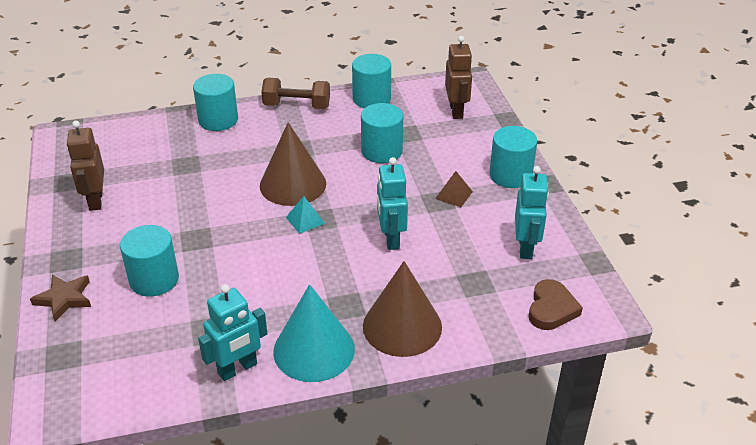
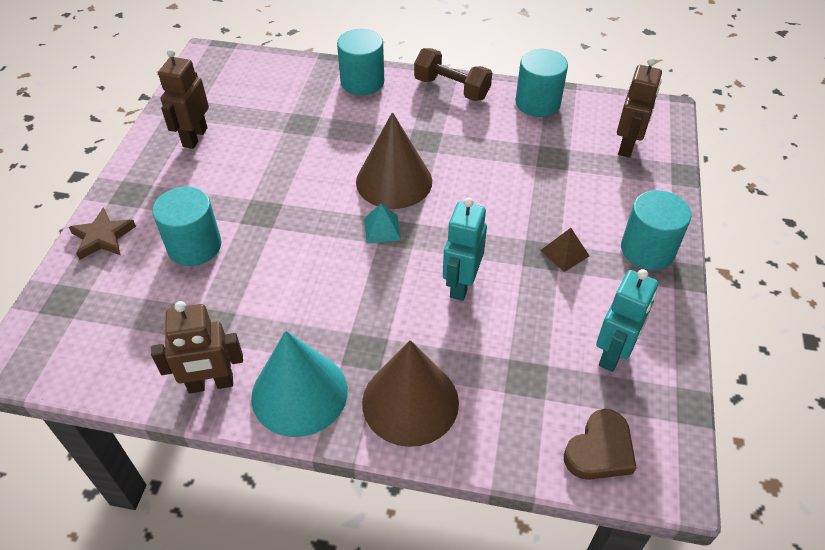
camera: 25 degrees right, 10 degrees up
(237, 369) = (211, 384): turquoise robot -> brown robot
(381, 151) = (512, 171): turquoise cylinder -> none

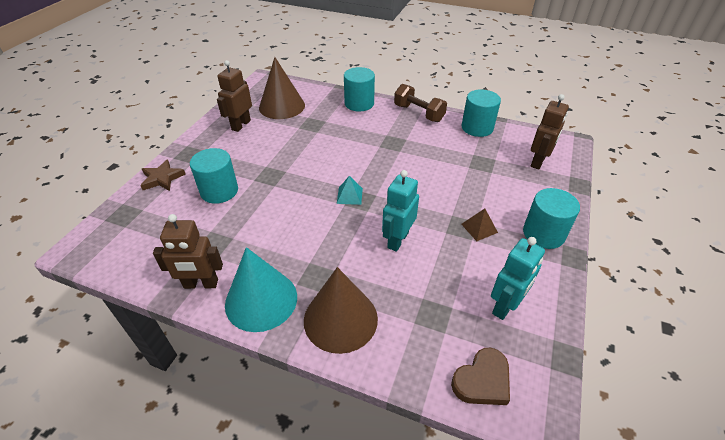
camera: 10 degrees right, 5 degrees down
(394, 181) = (365, 166): brown cone -> brown cone (282, 106)

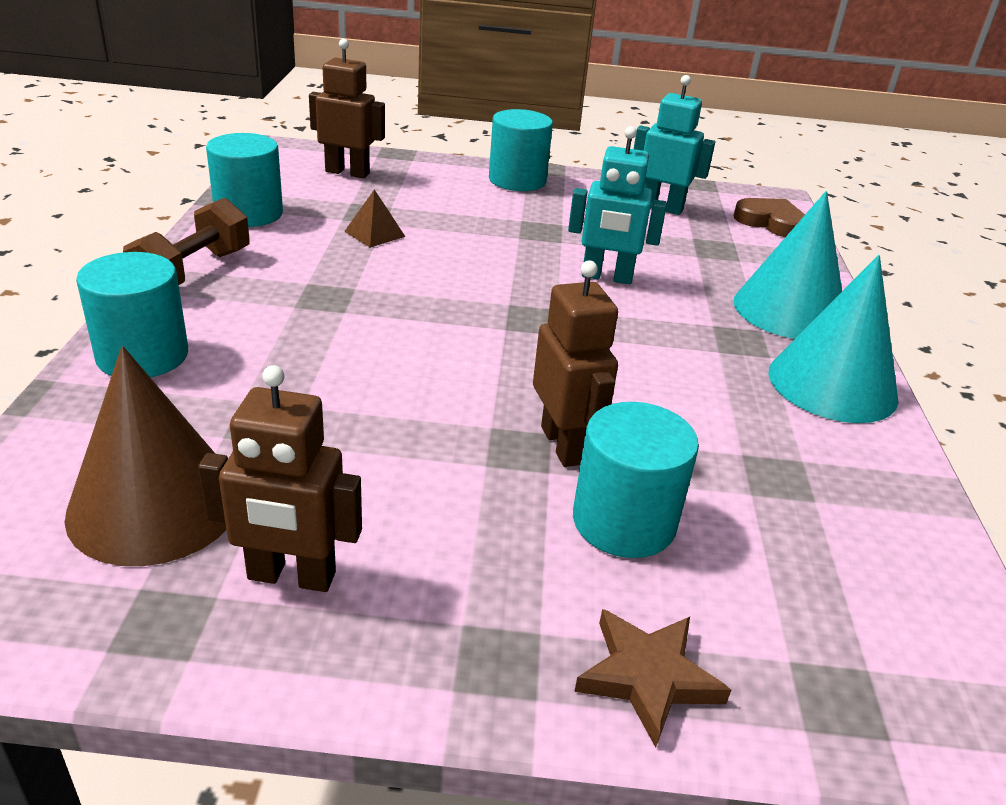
camera: 110 degrees left, 10 degrees down
(201, 284) = (874, 461): brown robot -> brown robot (563, 445)
(340, 319) = (789, 310): brown cone -> turquoise cone
(349, 195) = (527, 330): turquoise pyramid -> none
(479, 228) = (535, 218): brown pyramid -> brown pyramid (375, 234)

